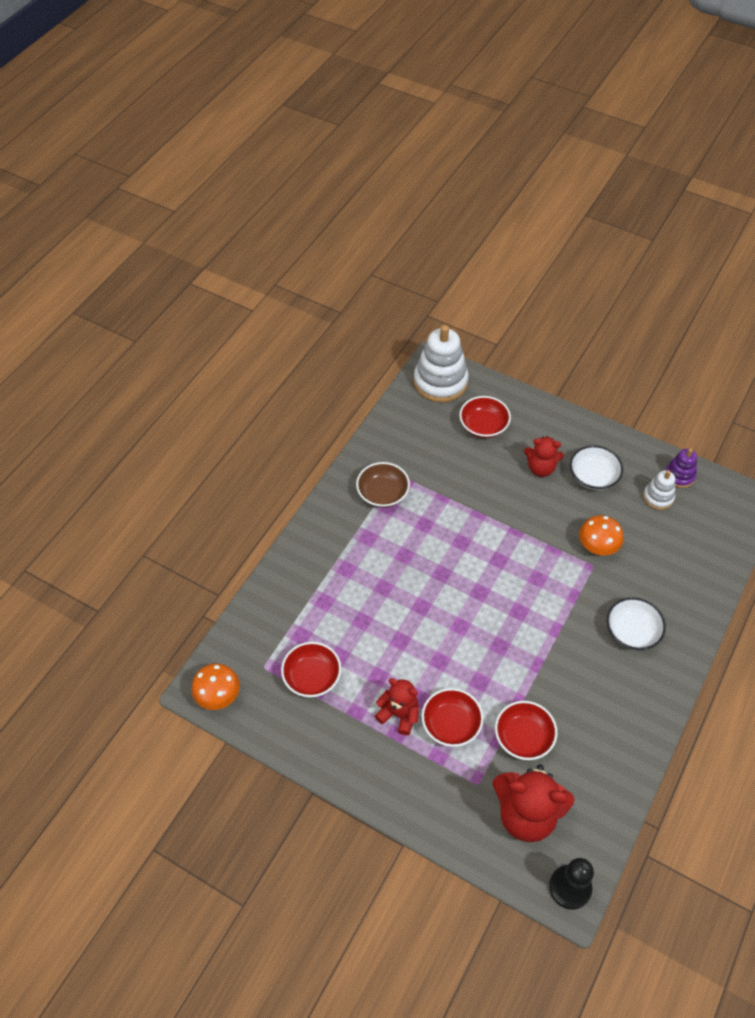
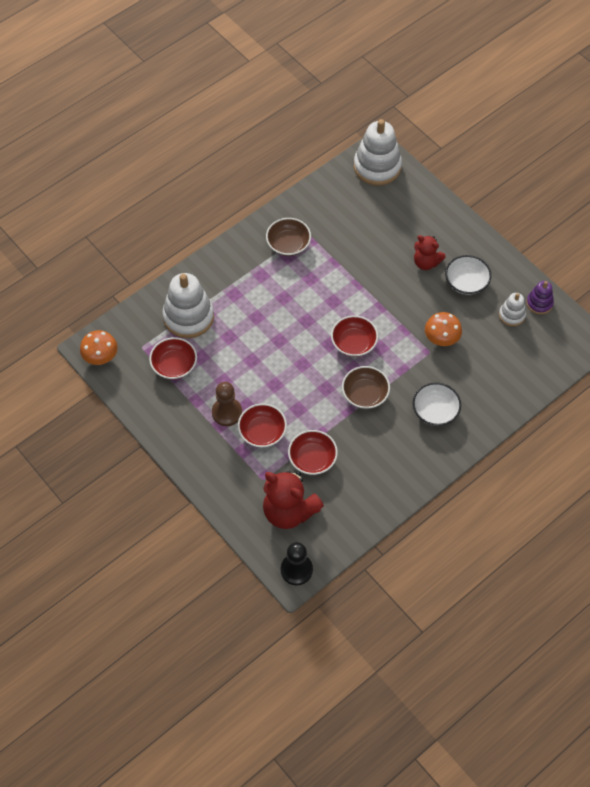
camera: 20 degrees right, 5 degrees up
(304, 612) = (188, 317): none -> white stacking toy
(399, 714) = (227, 412): red teddy bear -> brown pawn
(483, 426) = (395, 214): red bowl -> red bowl (354, 343)
(546, 638) = (365, 394): none -> brown bowl

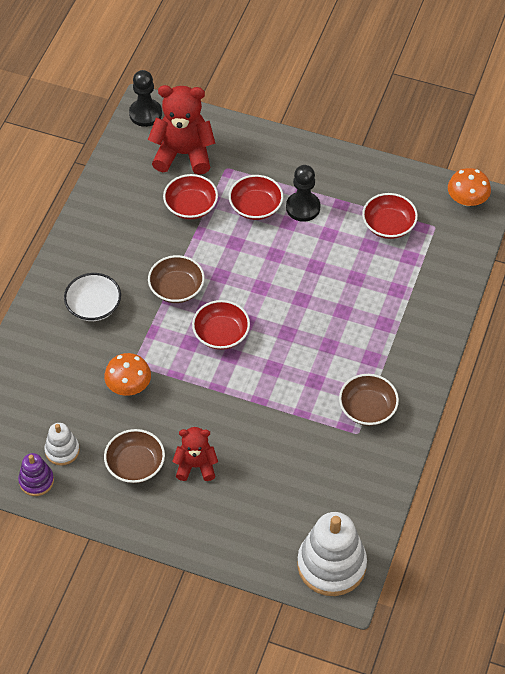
camera: 150 degrees right, 5 degrees down
(188, 317) = (413, 277): white stacking toy -> none
(227, 412) = (303, 207): brown pawn -> black pawn
(466, 282) = (135, 465): white bowl -> brown bowl

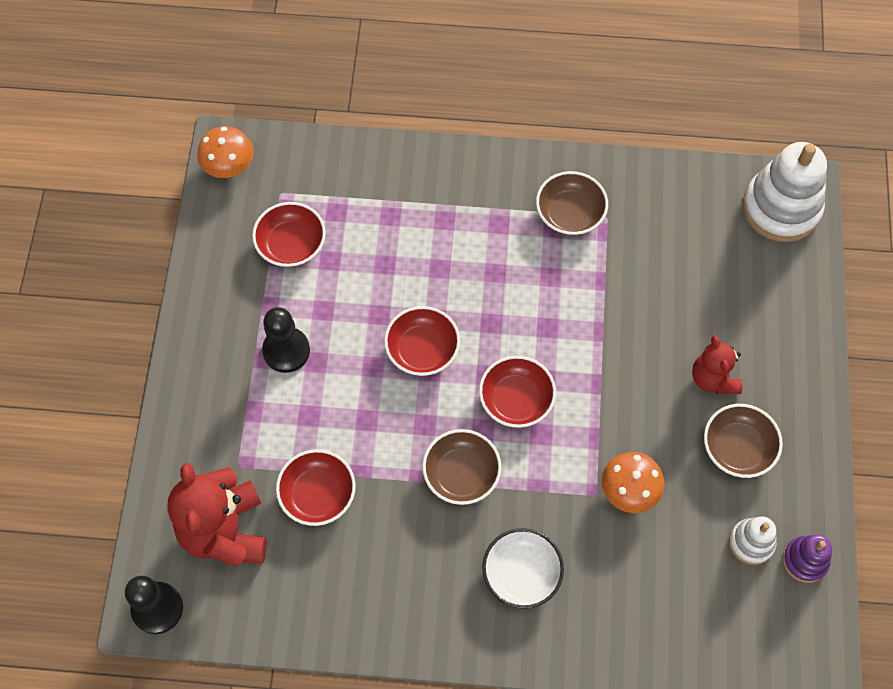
camera: 105 degrees left, 10 degrees up
(256, 207) = (299, 409): red bowl -> red bowl (422, 350)

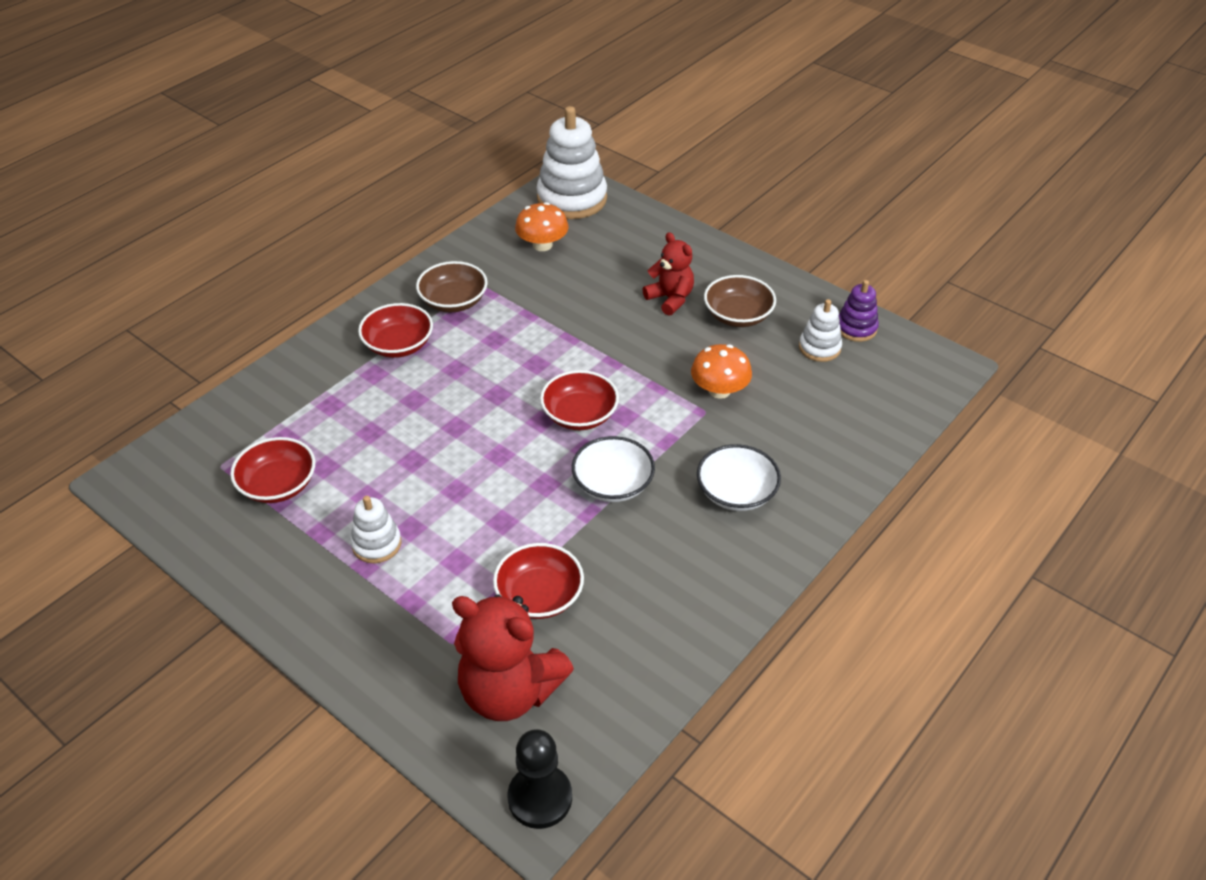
camera: 55 degrees left, 20 degrees down
(229, 165) = (146, 488): orange mushroom -> orange mushroom (542, 245)
(286, 351) = (376, 544): black pawn -> white stacking toy
(422, 350) = (475, 449): red bowl -> red bowl (398, 345)
(461, 474) = (613, 484): brown bowl -> white bowl
(713, 378) = (670, 299): red teddy bear -> red teddy bear turned 150 degrees counterclockwise

